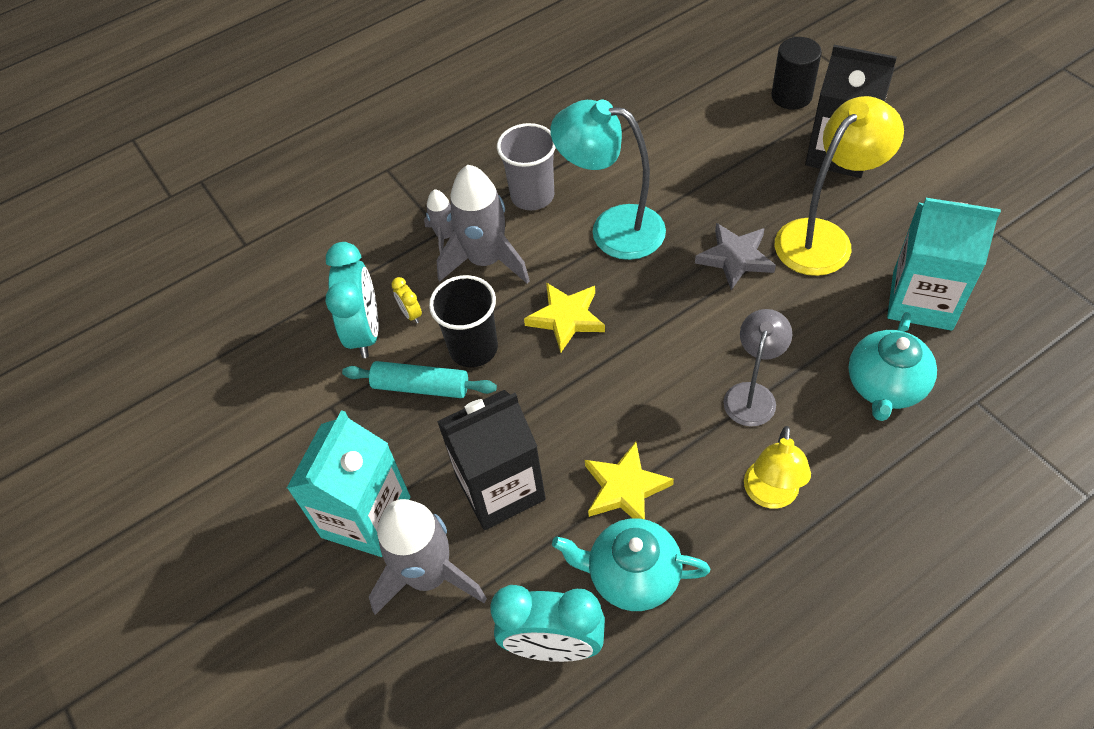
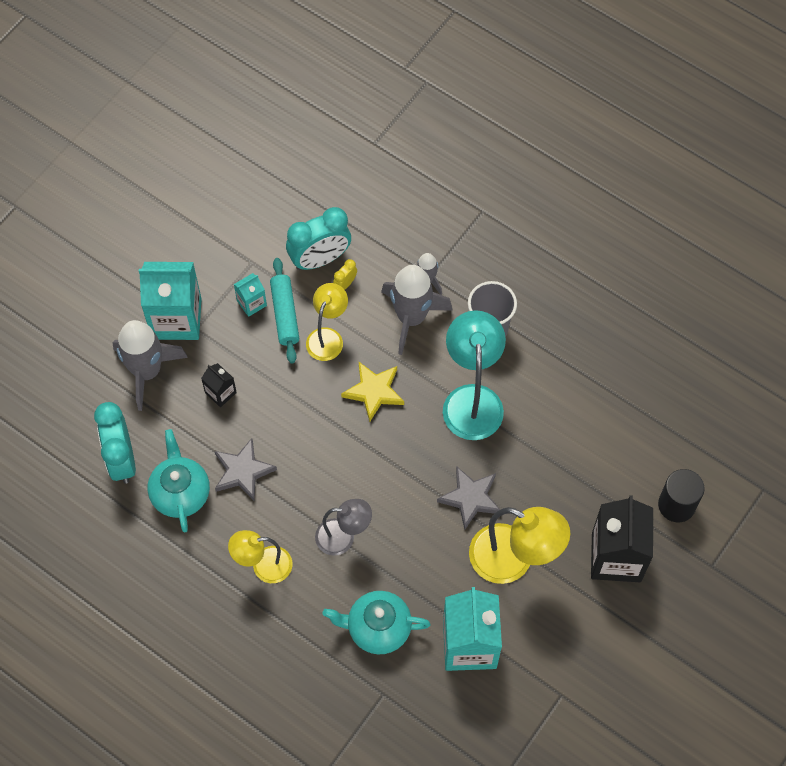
camera: 65 degrees right, 10 degrees up
(387, 420) = (251, 303): none -> turquoise carton
(473, 348) = (327, 337): black cup -> yellow lamp
(500, 488) = (220, 393): black carton -> black carton, size x0.47
(625, 488) = (242, 471): yellow star -> grey star

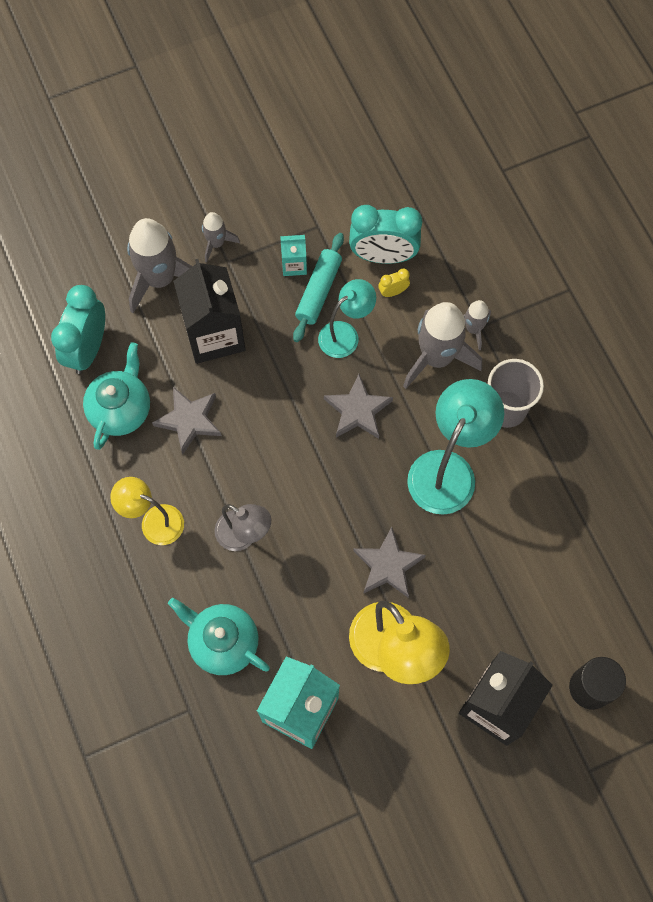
camera: 30 degrees right, 5 degrees up
(176, 318) = (216, 243): turquoise carton -> grey rocket
(220, 393) = (214, 335): black carton -> black carton, size x2.13
(327, 337) = (345, 334): yellow lamp -> turquoise lamp
(374, 391) = (357, 410): yellow star -> grey star

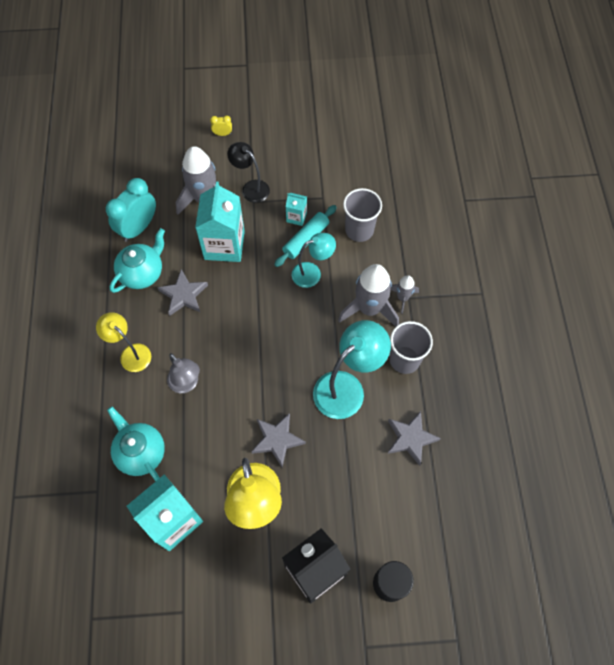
camera: 20 degrees right, 5 degrees down
(214, 335) = (224, 245): black carton -> turquoise carton
(216, 243) = (251, 188): grey rocket -> black lamp
(357, 410) = (300, 326): grey star -> grey star (410, 438)
(383, 256) = (359, 230): turquoise clock -> grey cup
(393, 292) = (356, 255): yellow clock -> yellow clock (222, 134)

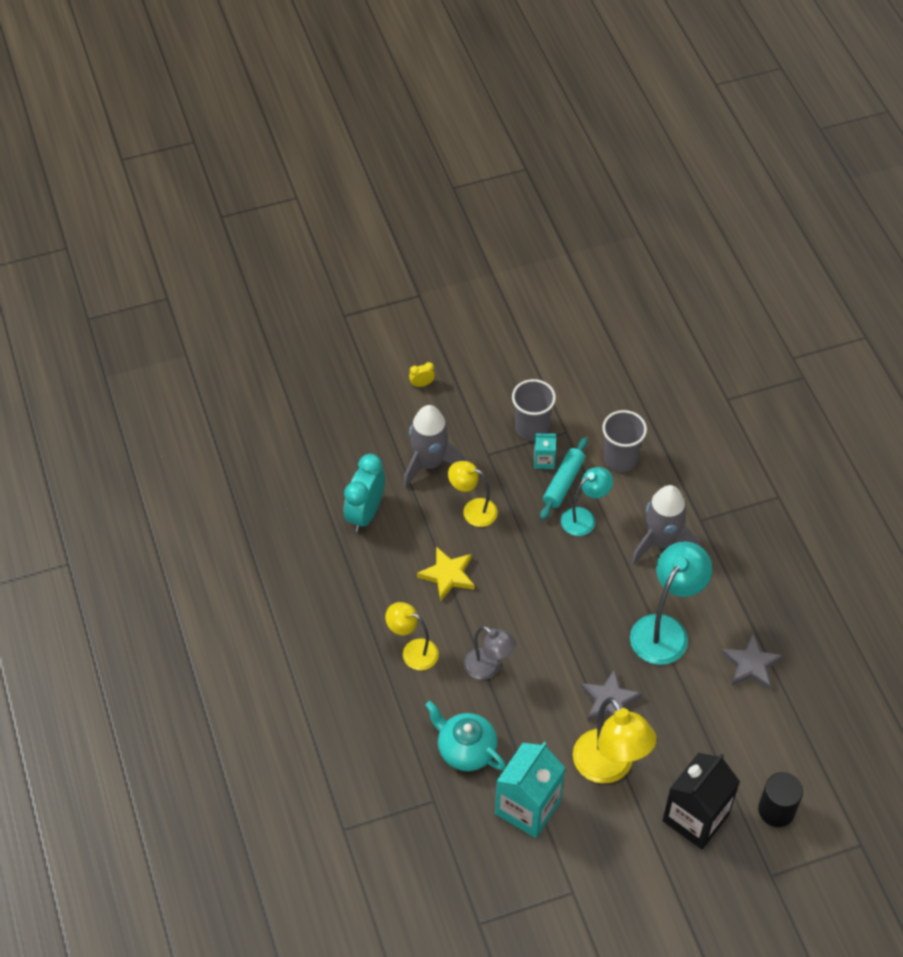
camera: 15 degrees left, 10 degrees down
(142, 273) = (390, 562): turquoise teapot -> none
(183, 295) = (447, 575): grey star -> yellow star
(224, 245) = (473, 510): turquoise carton -> yellow lamp
(251, 188) = (479, 439): black lamp -> none
(402, 298) = (693, 522): grey rocket -> none
(404, 360) = (717, 586): grey cup -> grey cup (531, 428)

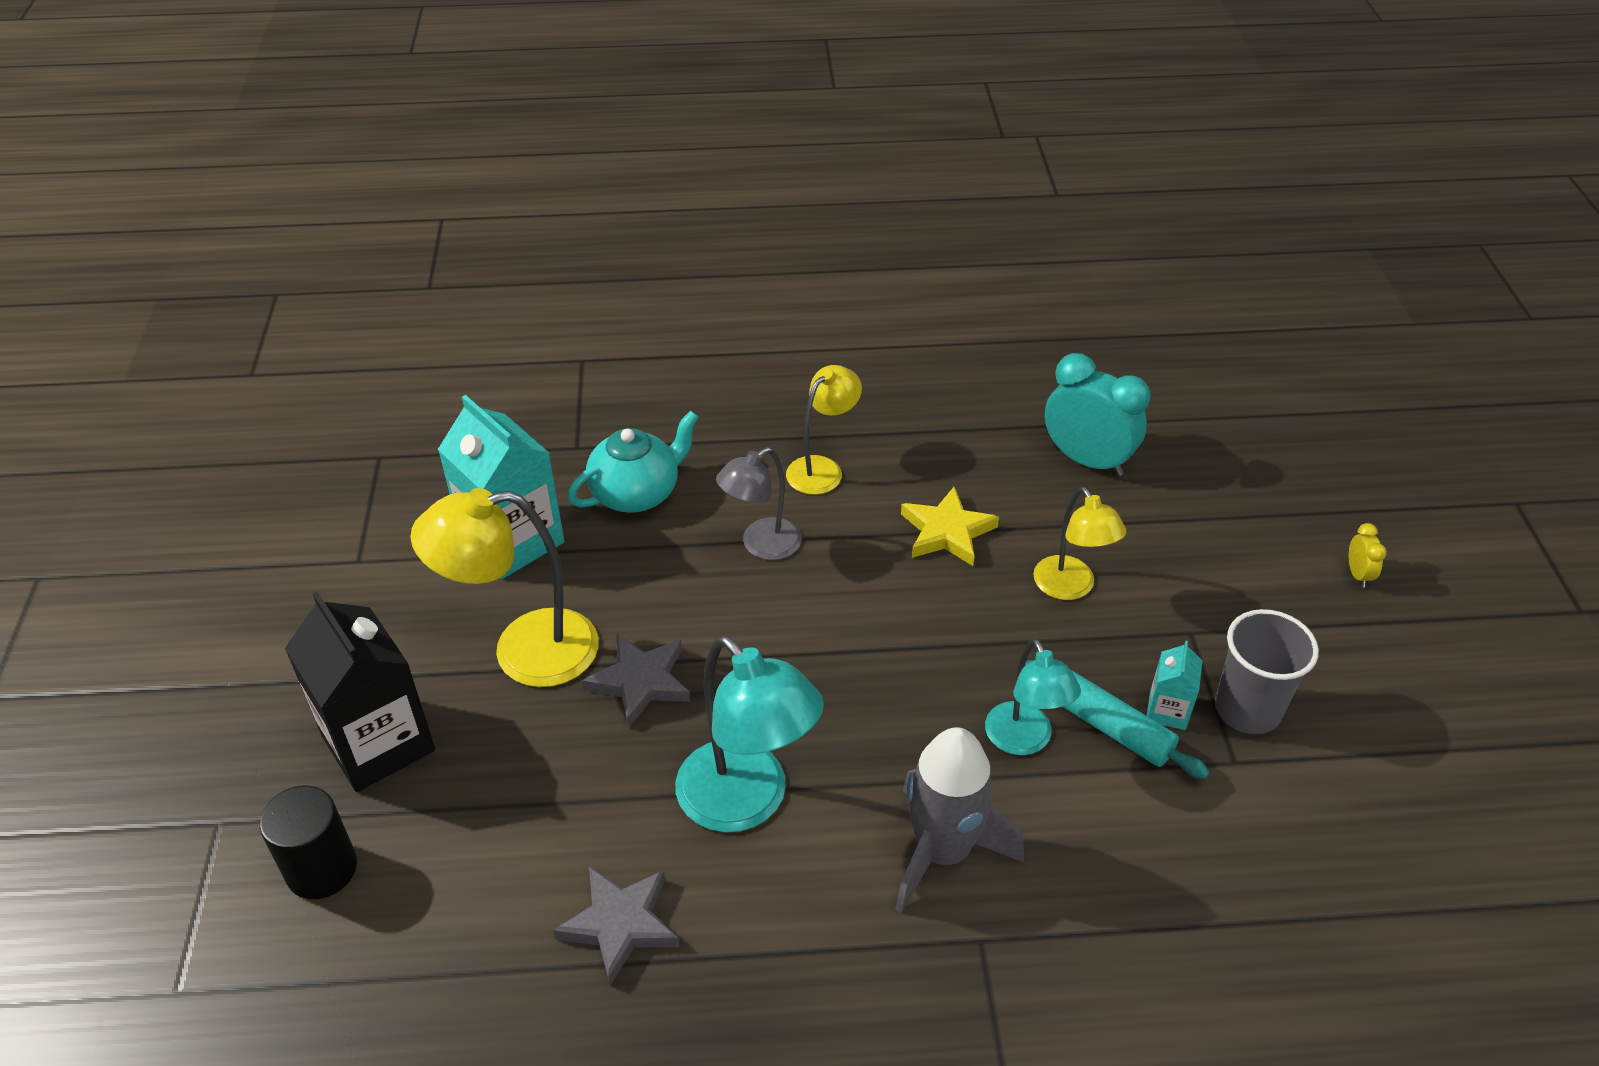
camera: 105 degrees right, 10 degrees down
(429, 463) = (1178, 552): grey rocket -> none
(473, 510) = (1070, 587): yellow lamp -> yellow lamp turned 120 degrees clockwise
(620, 459) = (1157, 836): grey cup -> none

